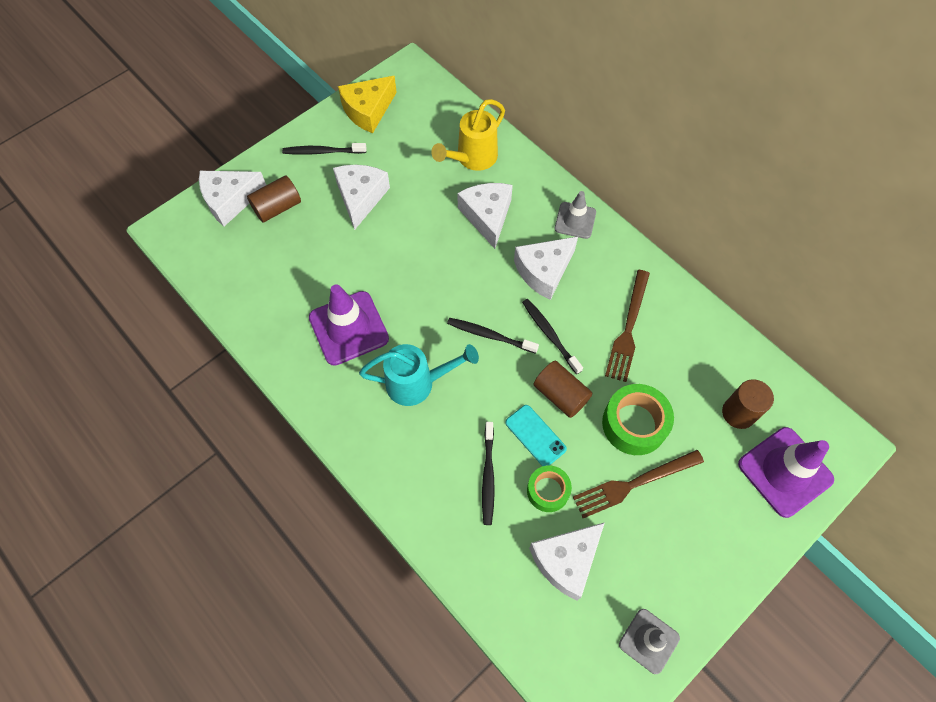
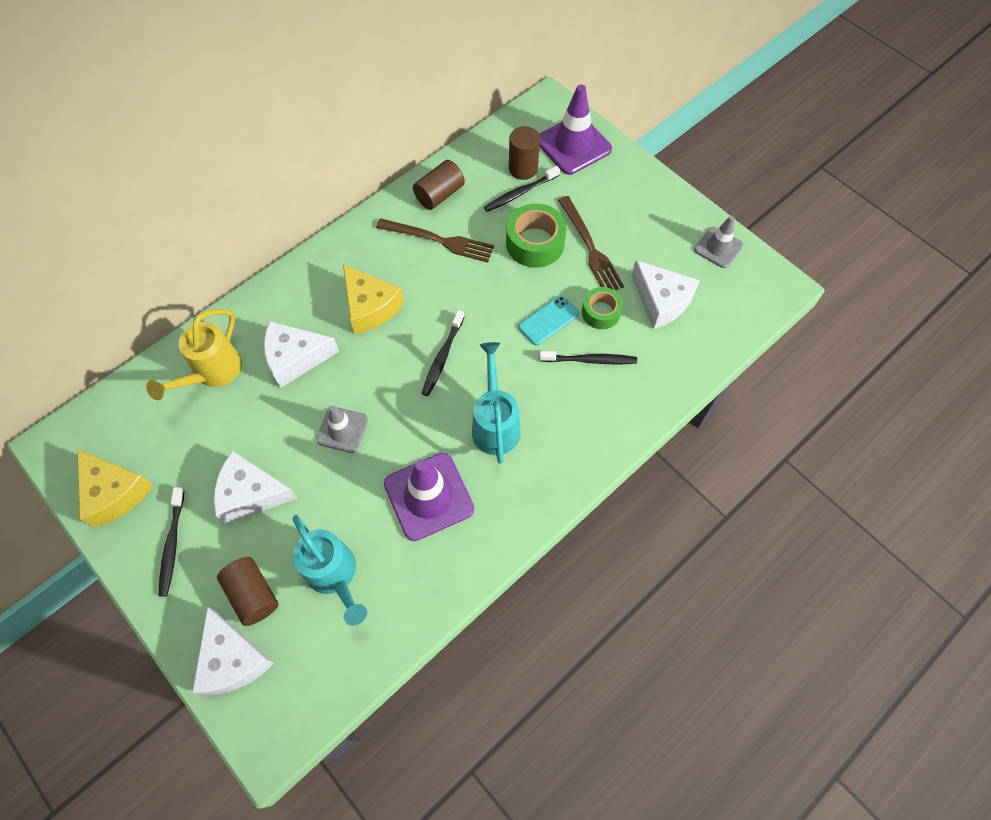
camera: 90 degrees left, 0 degrees up
(286, 261) = (334, 575): none -> turquoise watering can
(472, 158) = (213, 372): yellow watering can -> yellow watering can turned 75 degrees clockwise
(544, 271) = (370, 307): white cheese -> yellow cheese
(550, 334) = (443, 305): black toothbrush -> black toothbrush (520, 193)
(560, 395) = (507, 298): brown cylinder -> brown cylinder (439, 194)
(575, 220) = (311, 277): grey traffic cone -> grey traffic cone (342, 430)

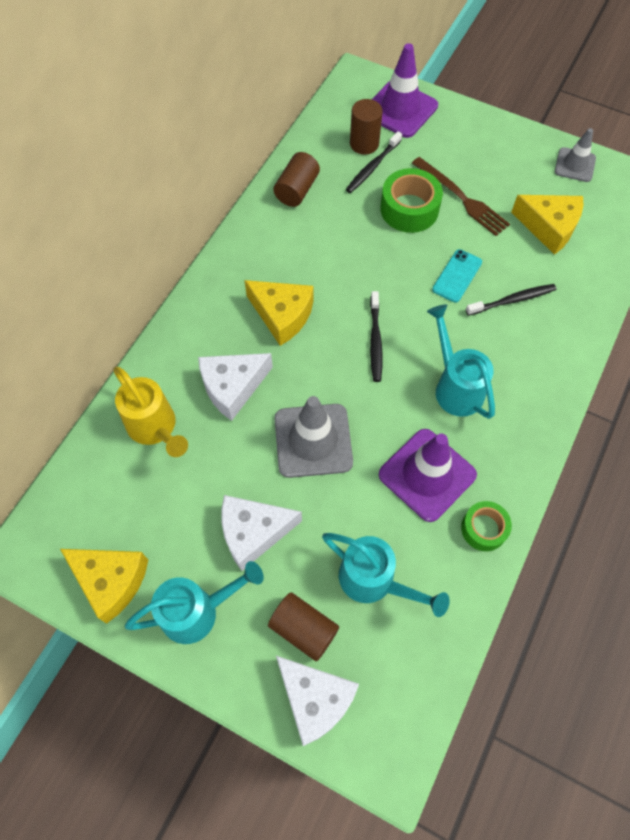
camera: 20 degrees left, 0 degrees up
(172, 545) = (197, 611): black toothbrush -> turquoise watering can
(213, 372) = (155, 428): yellow watering can -> yellow watering can turned 45 degrees counterclockwise
(342, 430) = (313, 440): grey traffic cone -> grey traffic cone, size x1.66
(439, 240) = (318, 233): brown fork -> none
(601, 312) = (500, 254): green tape -> green tape (484, 529)
(661, 301) = (549, 227): white cheese -> yellow cheese

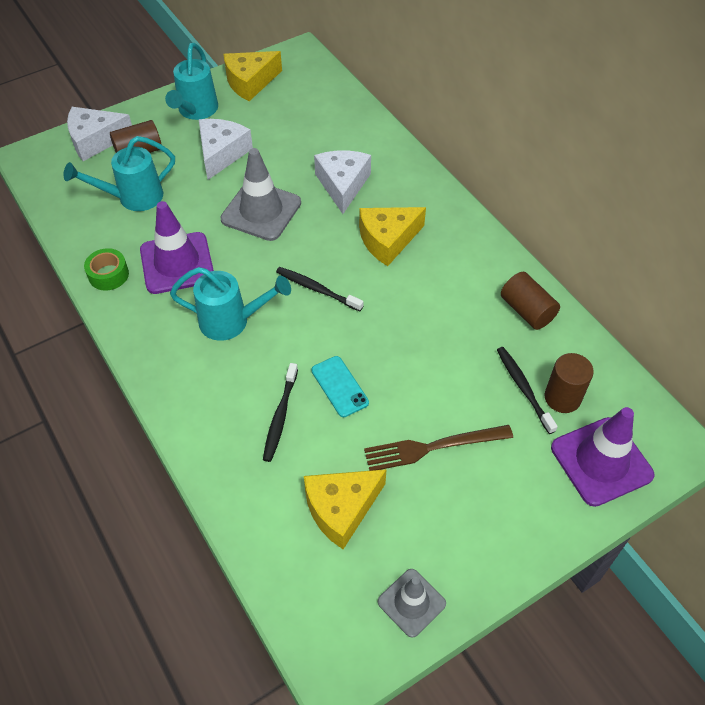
camera: 120 degrees right, 10 degrees down
(155, 428) = (341, 134): yellow watering can -> none
(409, 209) = (447, 391): green tape -> none

